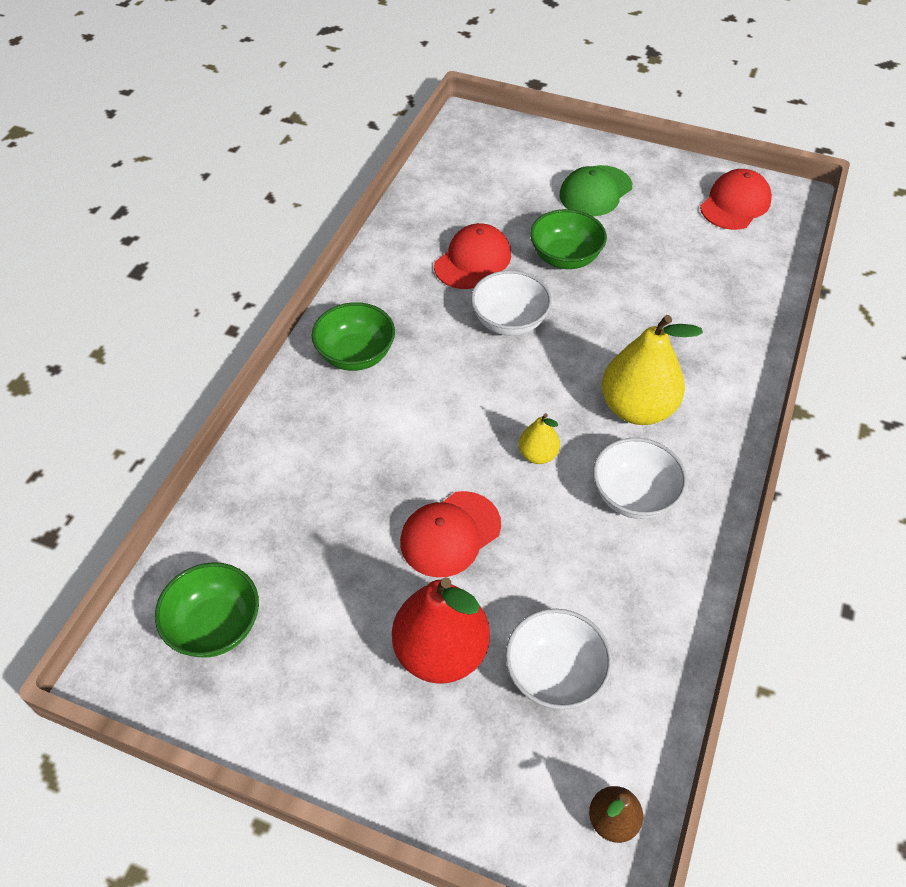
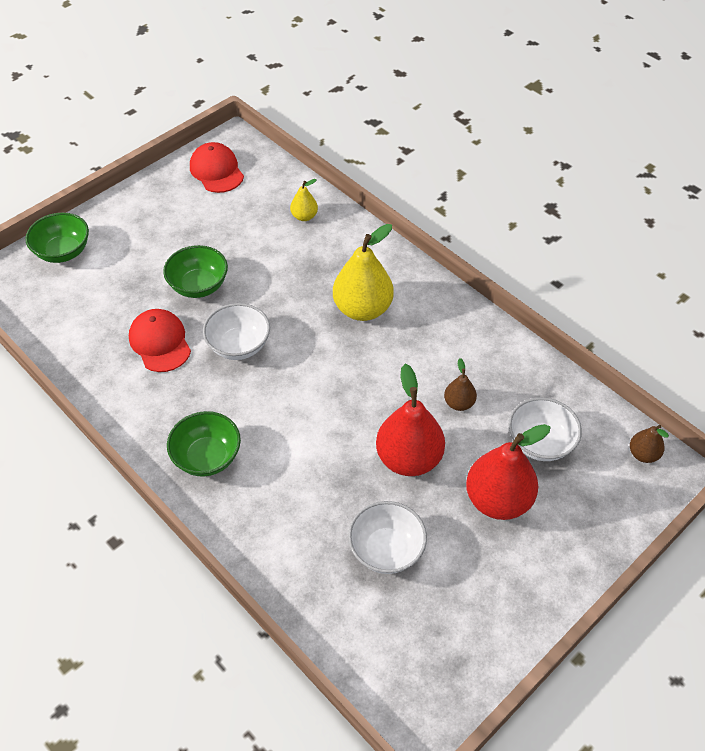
camera: 65 degrees left, 0 degrees up
(215, 626) = (414, 640): green bowl -> green bowl (63, 252)
(450, 534) = (409, 458): red cap -> red pear
(538, 454) = (370, 380): yellow pear -> yellow pear (304, 216)
(561, 558) = (459, 403): none -> brown pear
(595, 191) = (144, 238): green cap -> none
(634, 496) = (431, 343): white bowl -> white bowl (386, 550)

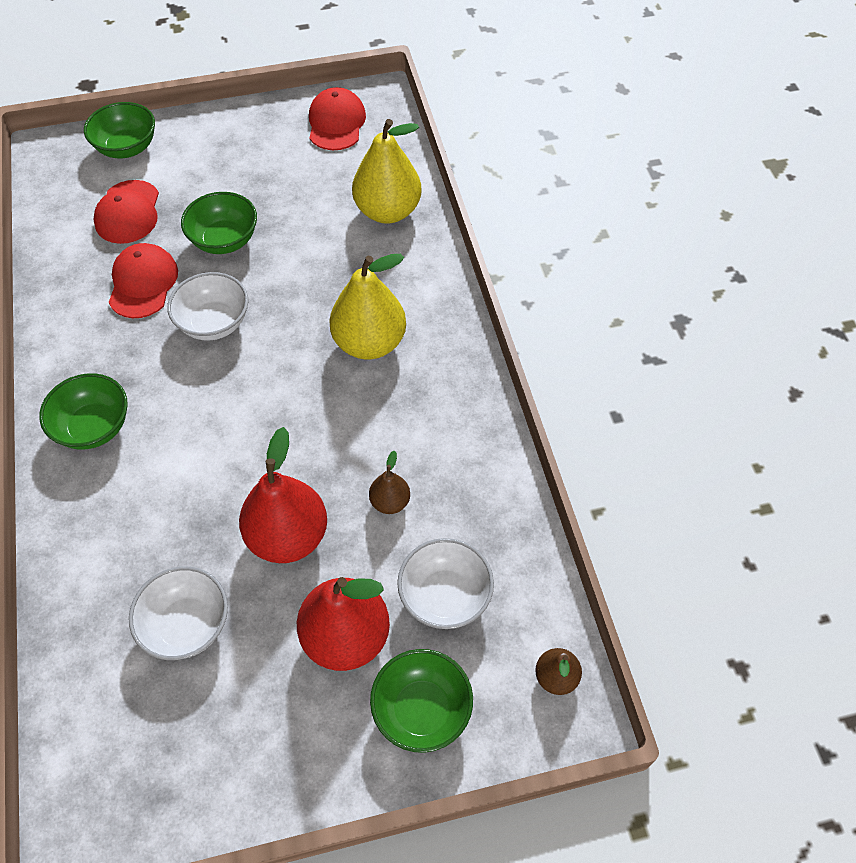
camera: 30 degrees right, 5 degrees up
(104, 298) = (128, 212): none -> red cap
(304, 216) = (387, 211): yellow pear -> yellow pear, size x2.02
(579, 517) = (421, 710): none -> green bowl

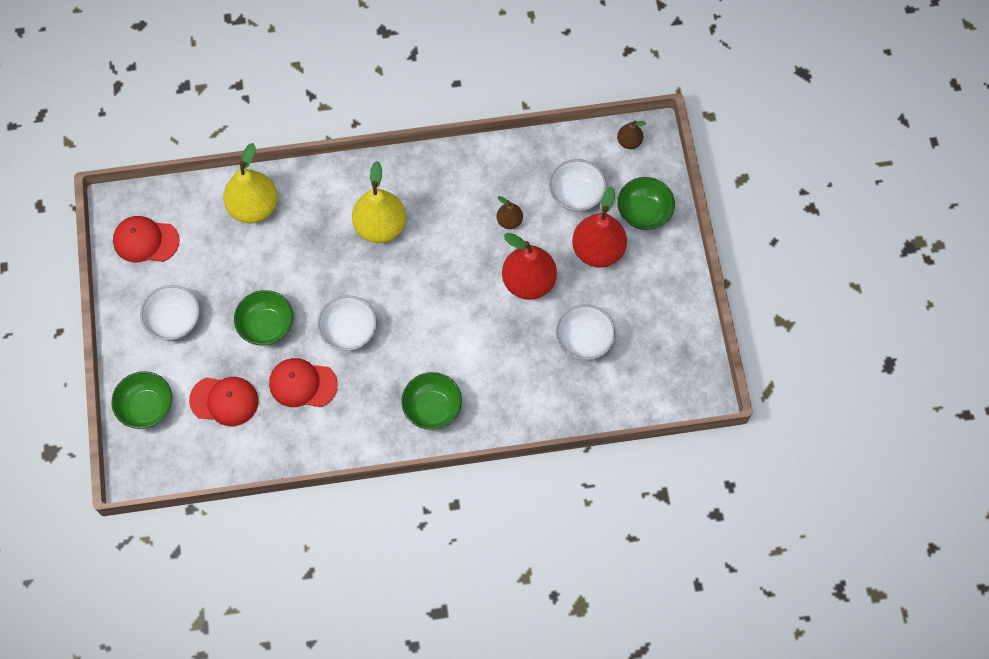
camera: 85 degrees left, 10 degrees up
(234, 158) = (174, 321): none -> white bowl

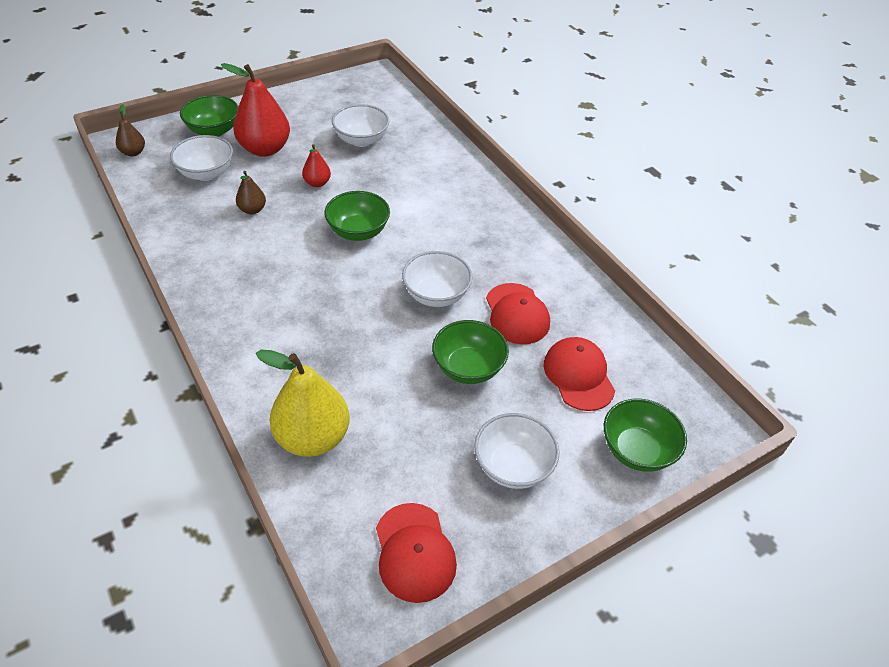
camera: 115 degrees left, 20 degrees down
(380, 227) = (296, 305): yellow pear -> none
(432, 408) = (482, 214): green bowl -> green bowl (358, 231)
(528, 282) = (317, 183): red pear -> red pear, size x0.49

